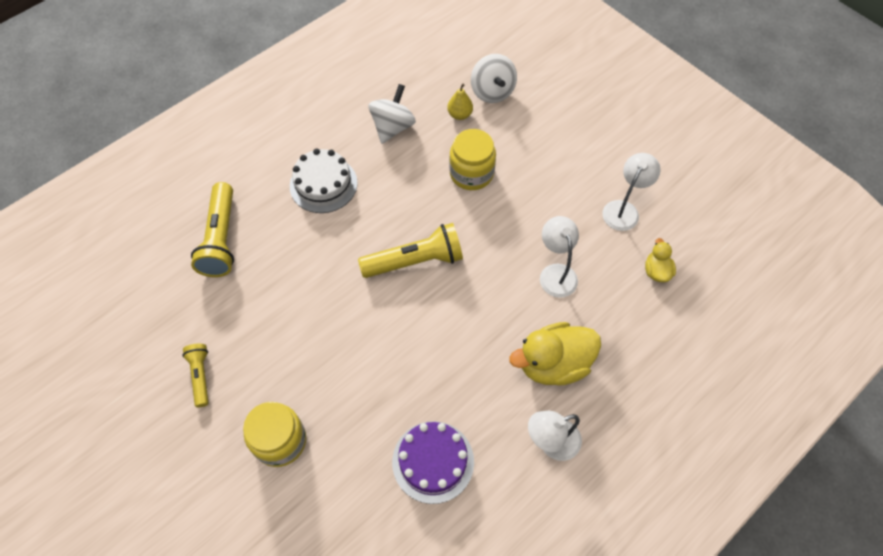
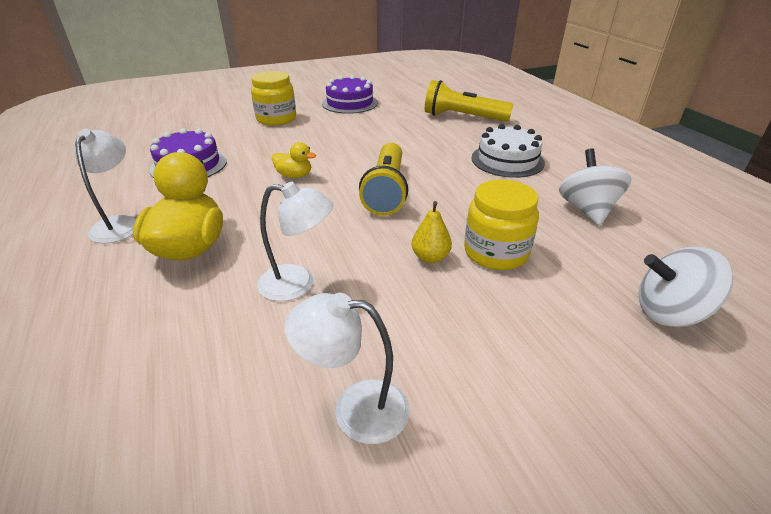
camera: 110 degrees right, 25 degrees down
(200, 376) = (350, 103): yellow flashlight -> purple cake
(393, 127) = (587, 210): white spinning top -> white spinning top turned 135 degrees counterclockwise
(460, 114) = (611, 266): yellow pear -> yellow pear (430, 257)
(624, 209) = (355, 409): white lamp -> white lamp turned 135 degrees clockwise
(656, 271) = (207, 405): yellow duck -> yellow duck (294, 176)

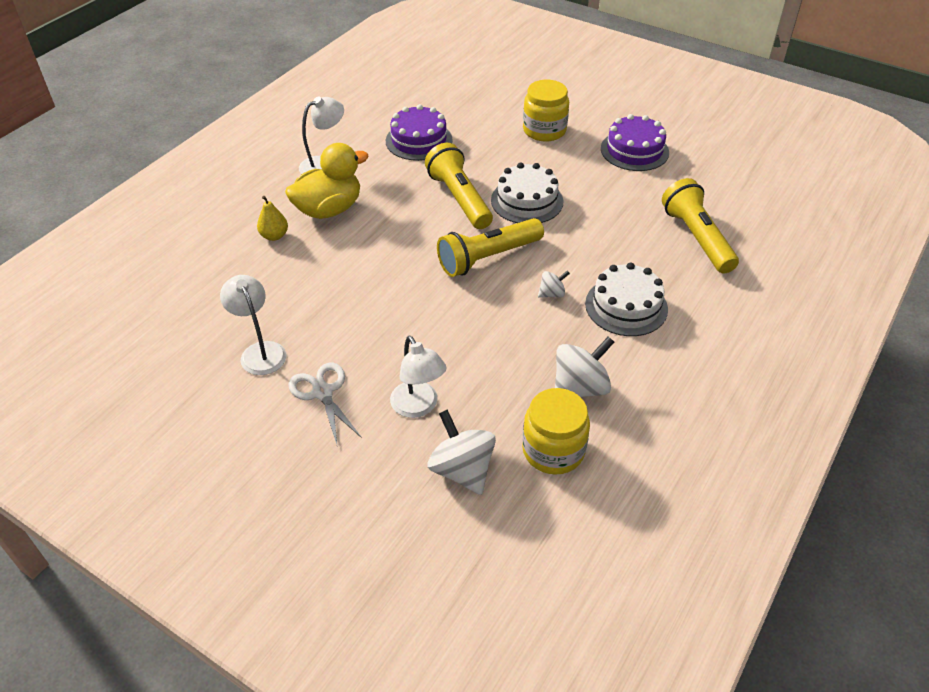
camera: 55 degrees right, 10 degrees up
(294, 176) = (459, 199): yellow duck -> yellow flashlight
(298, 284) = (336, 276): white lamp -> white lamp (418, 407)
(342, 152) = (527, 201): none -> white cake
(430, 257) = (418, 322): yellow pear -> yellow pear (274, 236)
(463, 181) = (552, 294): none -> white spinning top
(484, 375) = (323, 392): none -> white scissors
(495, 252) = (456, 353): yellow jar -> yellow jar (553, 450)

